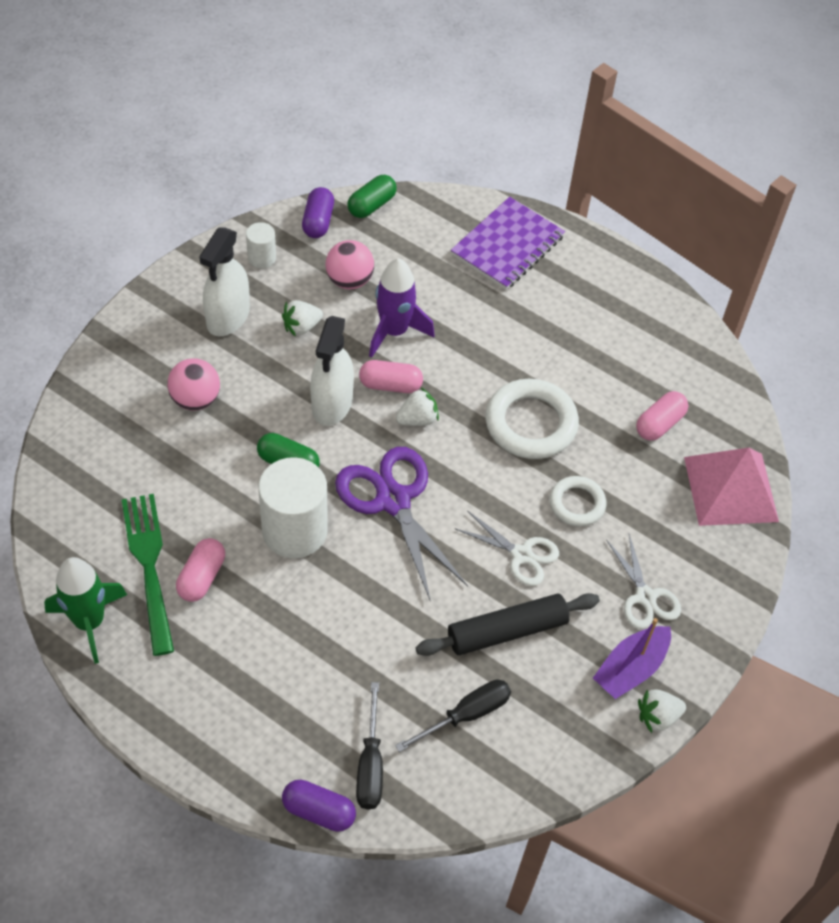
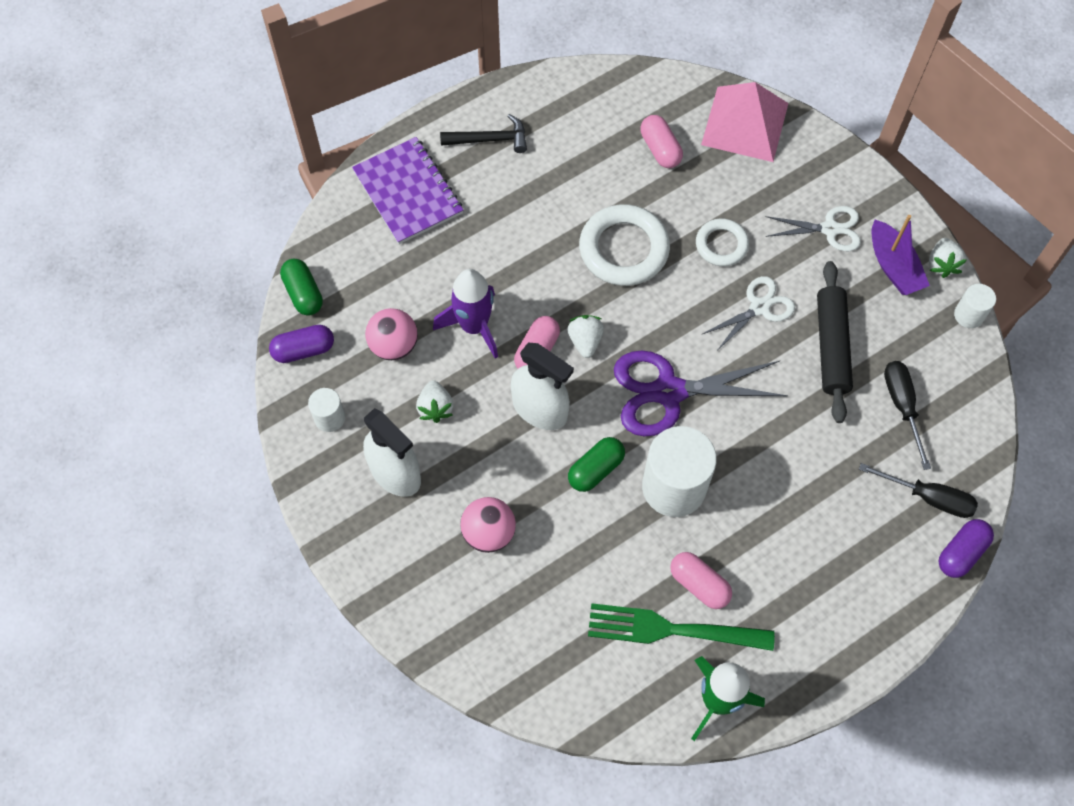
camera: 65 degrees left, 10 degrees up
(318, 221) = (304, 350): purple capsule -> purple capsule turned 45 degrees counterclockwise
(595, 288) = (490, 139): none -> black hammer
(607, 758) = (968, 315): none -> white cylinder

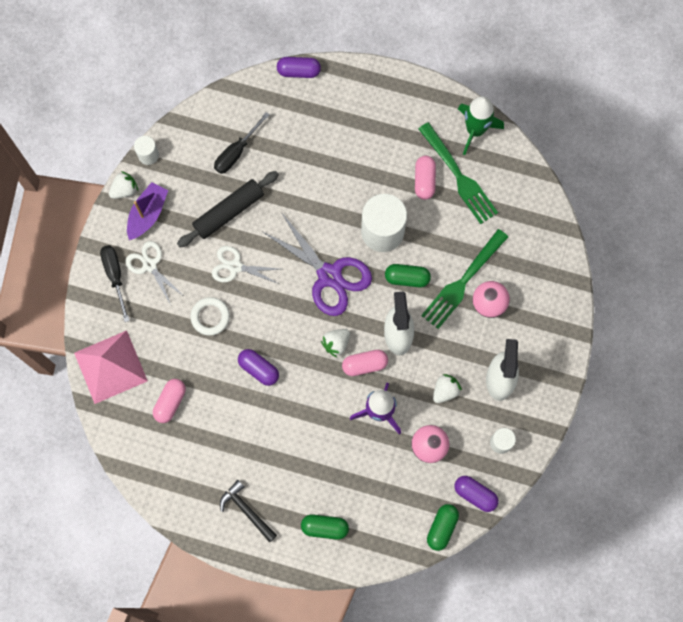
camera: 130 degrees left, 10 degrees up
(408, 192) = (325, 527): purple notebook -> green capsule
(539, 527) = (463, 281): none -> green fork
(624, 249) = (259, 369): white ring -> purple capsule
(928, 497) = (280, 105): black screwdriver -> black screwdriver (115, 276)

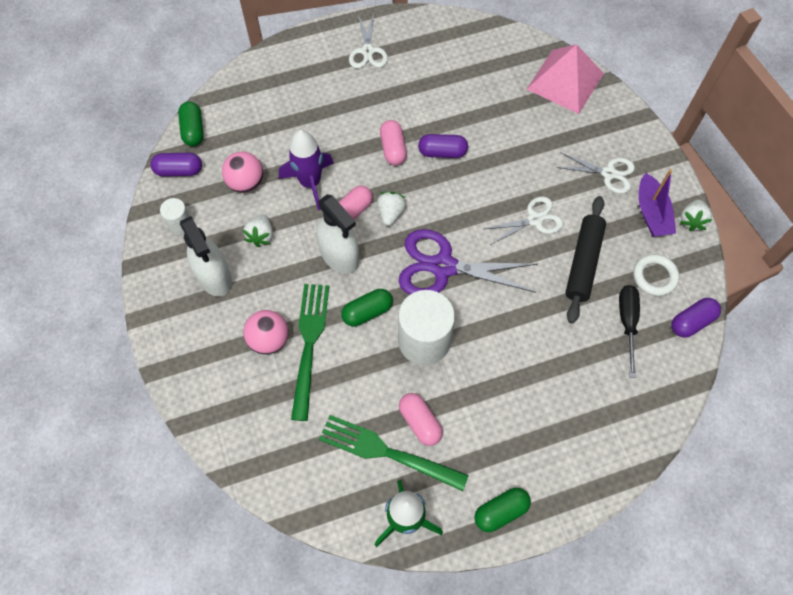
camera: 145 degrees right, 10 degrees down
(115, 276) = (628, 147): black screwdriver -> none
(148, 155) = (702, 265): white cylinder -> none
(170, 402) = (494, 85): pink capsule -> pink capsule (393, 149)
(210, 317) = (519, 166): white ring -> white ring (654, 277)
(246, 510) = (368, 51): black hammer -> white scissors
(299, 71) = (643, 452): purple capsule -> purple capsule (691, 322)
(325, 527) = (294, 75): green capsule -> green capsule (501, 511)

